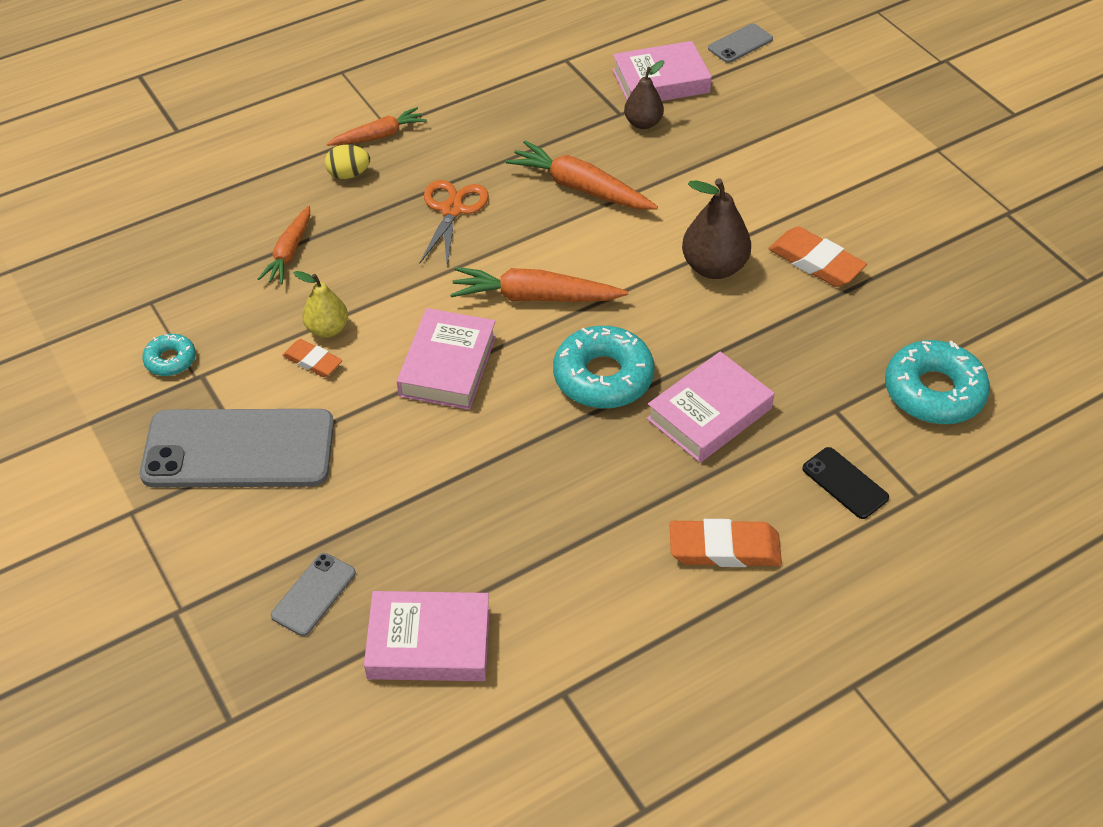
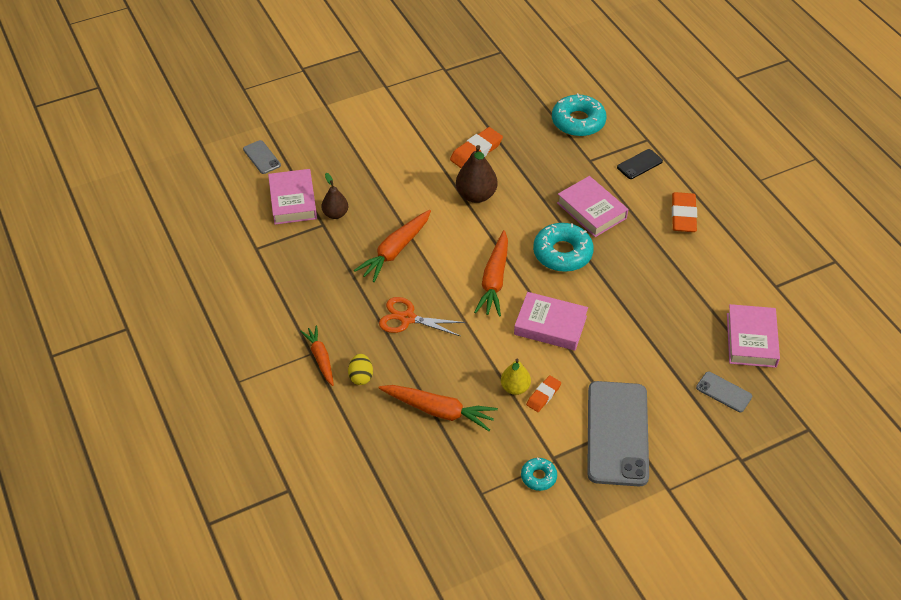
camera: 85 degrees left, 0 degrees up
(289, 252) = (439, 411): orange carrot -> orange carrot, size x1.53

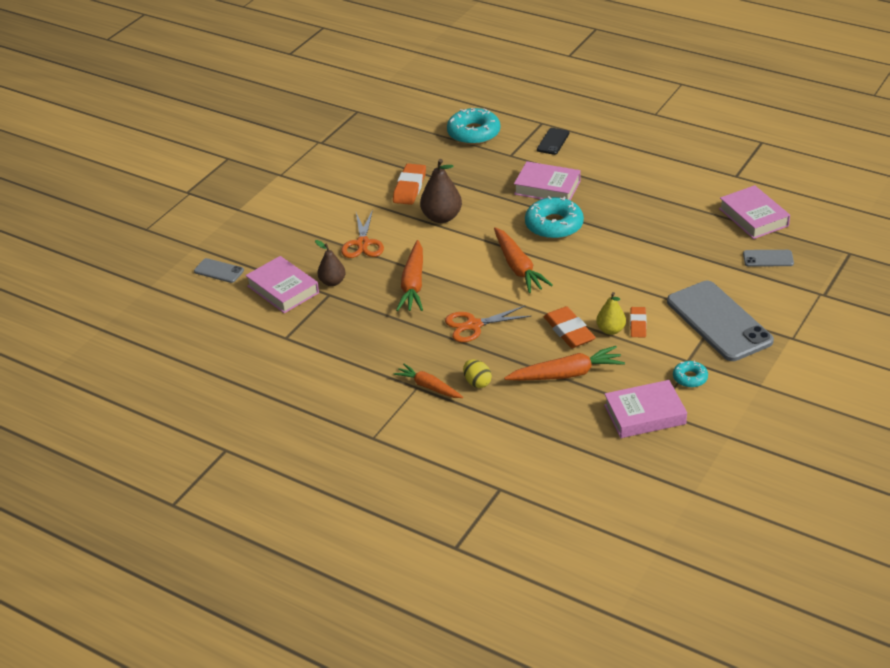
camera: 30 degrees left, 10 degrees down
(391, 188) = (363, 243): none -> orange scissors
(550, 325) = (595, 277): pink book -> pink book (644, 414)
(683, 215) = (621, 160): orange eraser -> orange eraser (569, 331)

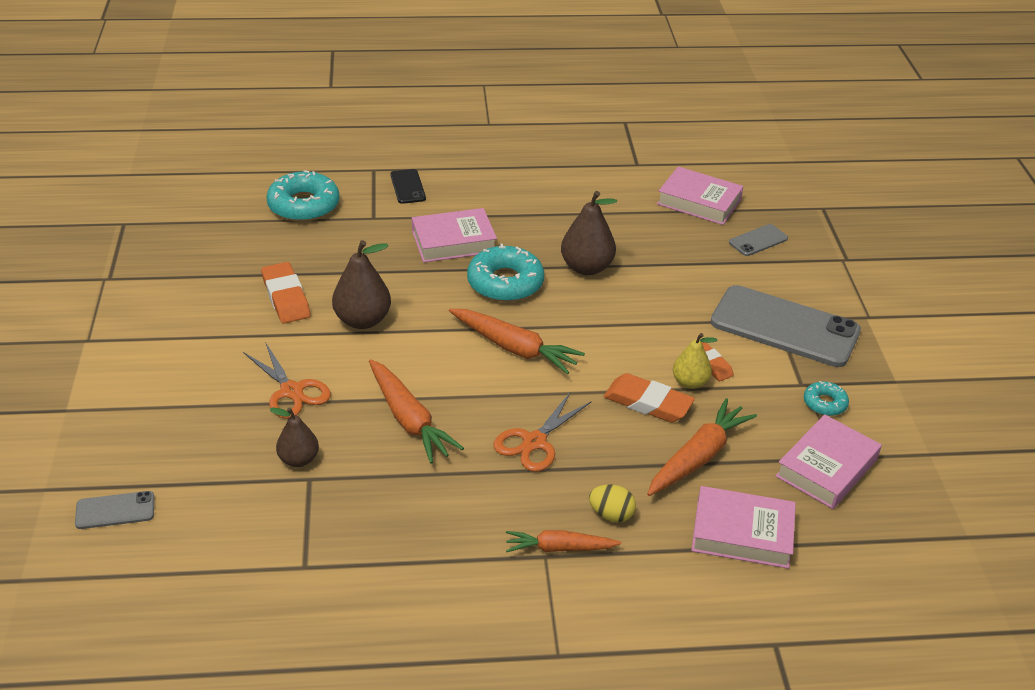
camera: 40 degrees left, 0 degrees up
(283, 289) = (237, 498): pink book -> pink book (742, 533)
(619, 234) = (586, 268): none -> brown pear

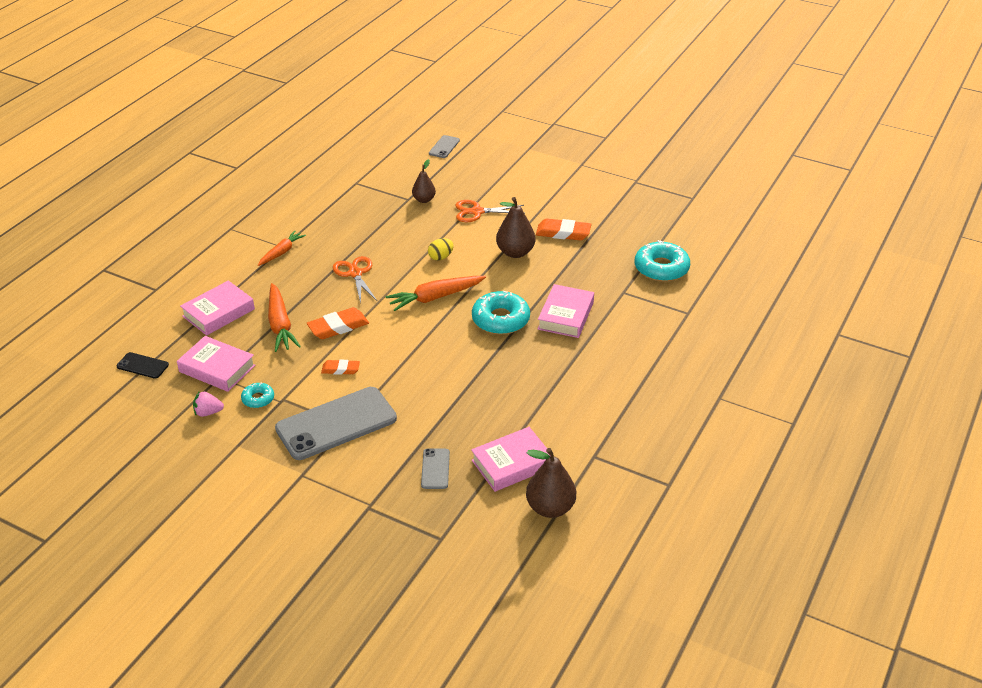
camera: 125 degrees right, 0 degrees up
(407, 187) = (651, 320): black phone -> black phone (142, 365)
(409, 419) = (416, 240): orange carrot -> none
(586, 268) = (484, 362): brown pear -> brown pear (550, 508)
(611, 515) = (281, 276): yellow egg -> yellow egg (441, 257)
(690, 382) = (335, 352): yellow pear -> none
(826, 468) = (217, 368): pink book -> pink book turned 45 degrees counterclockwise
(889, 431) = (208, 412): none -> pink strawberry

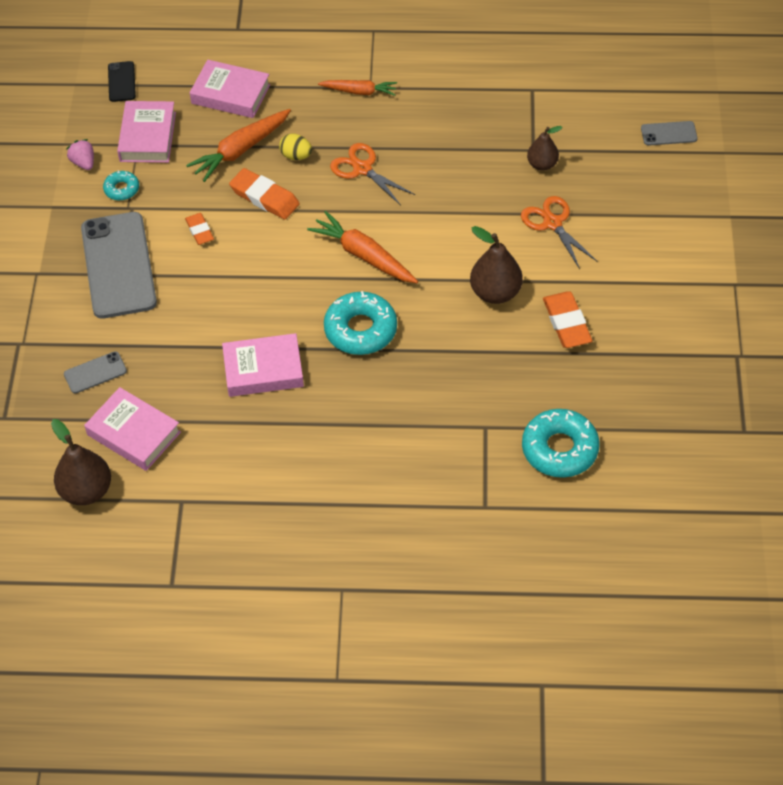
camera: 65 degrees right, 15 degrees up
(336, 423) = (119, 265): grey phone -> grey phone turned 45 degrees clockwise
(355, 273) = (362, 169): orange scissors -> orange scissors turned 90 degrees counterclockwise
(441, 257) = (440, 228): yellow egg -> yellow egg (296, 156)
(566, 316) = (404, 387): pink book -> pink book (263, 370)

